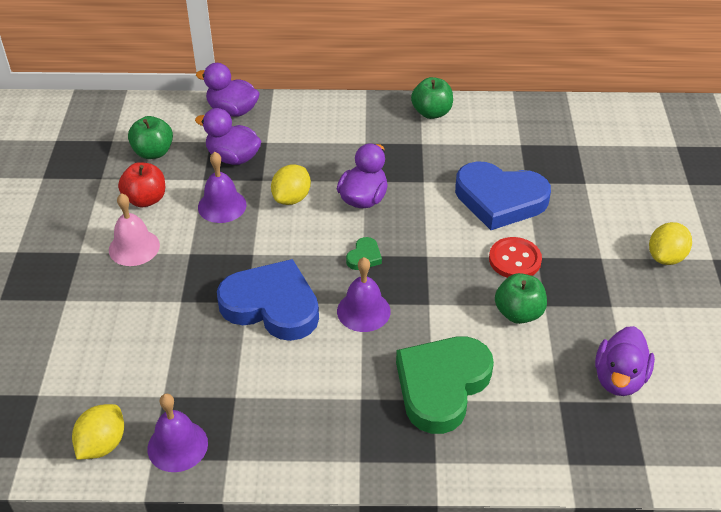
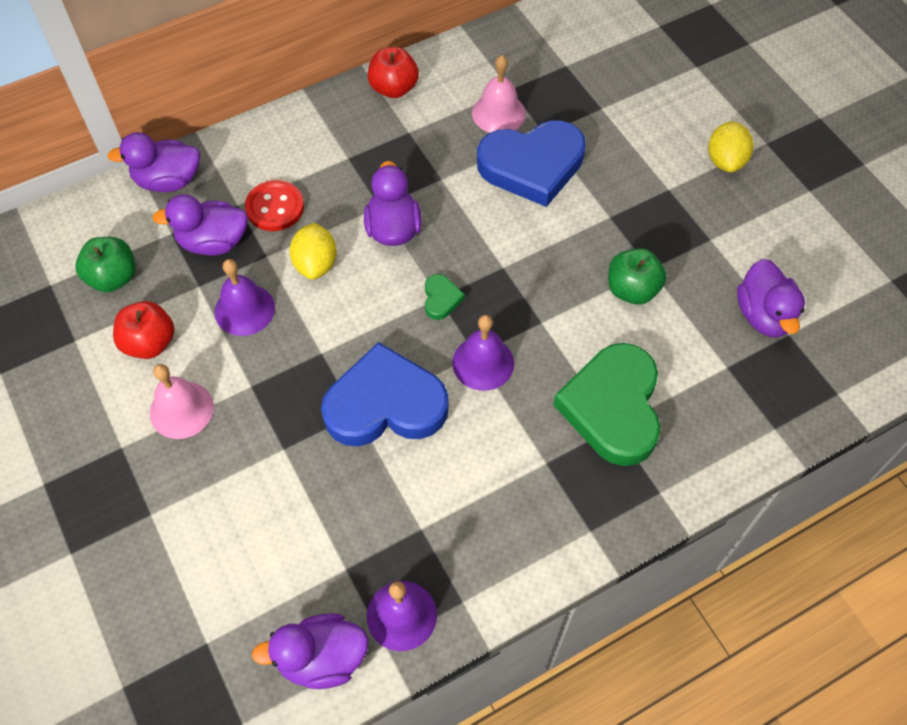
camera: 30 degrees left, 15 degrees up
(102, 444) = (322, 658): yellow lemon -> purple duck
(431, 112) = (394, 88): green apple -> red apple
(499, 156) = (498, 113): none -> pink bell
(514, 260) = (591, 230): red button -> red button (275, 207)

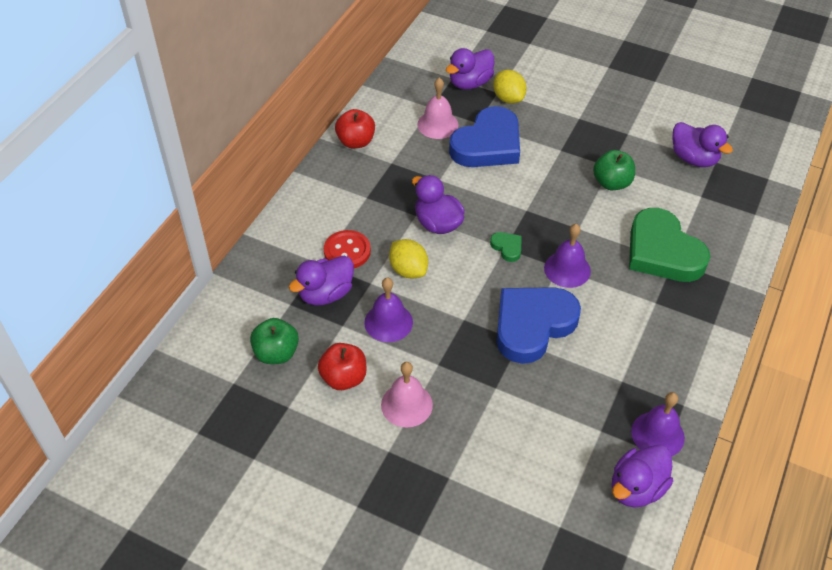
camera: 35 degrees left, 10 degrees down
(168, 181) = (255, 273): purple duck -> purple duck (470, 83)
(725, 160) = (595, 87): yellow lemon -> yellow lemon (508, 98)

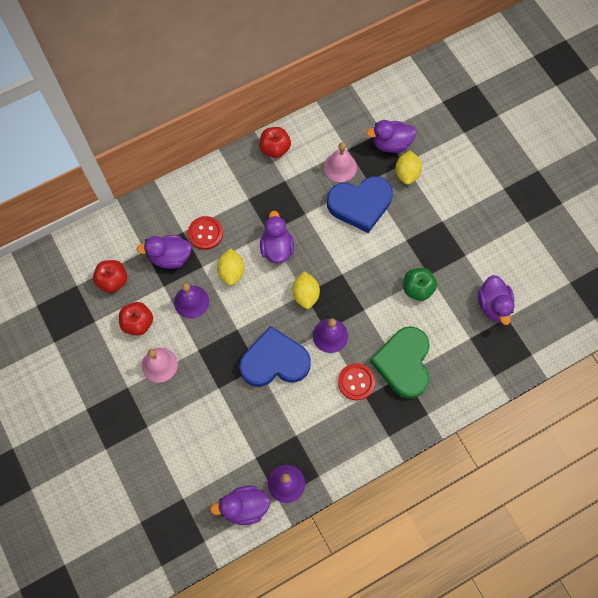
camera: 35 degrees right, 20 degrees up
(276, 353) = (113, 281): green apple -> red apple
(507, 247) = (305, 294): green heart -> yellow lemon
(634, 295) = (356, 382): none -> red button

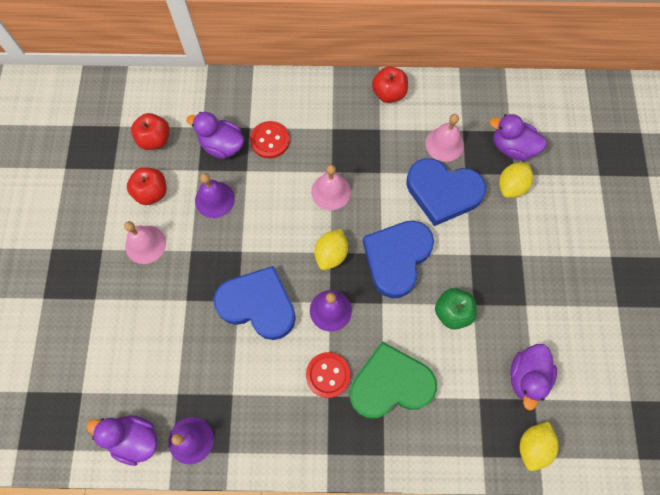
camera: 30 degrees right, 0 degrees up
(231, 271) = (271, 191): yellow lemon -> yellow lemon (533, 446)
(277, 248) = (330, 191): purple duck -> pink bell
(355, 271) = (397, 258): none -> blue heart
(403, 363) = (390, 384): green heart -> green heart turned 45 degrees clockwise

